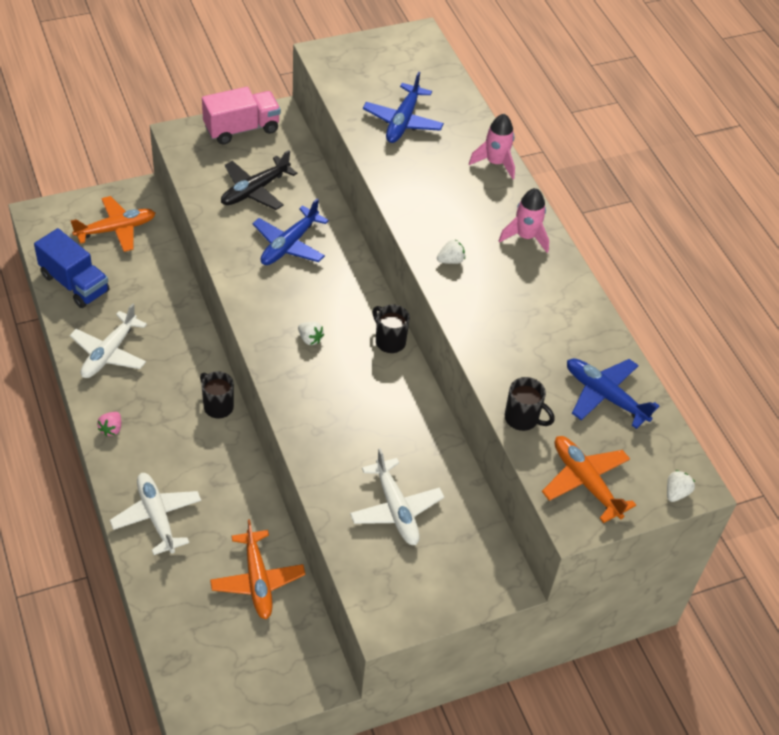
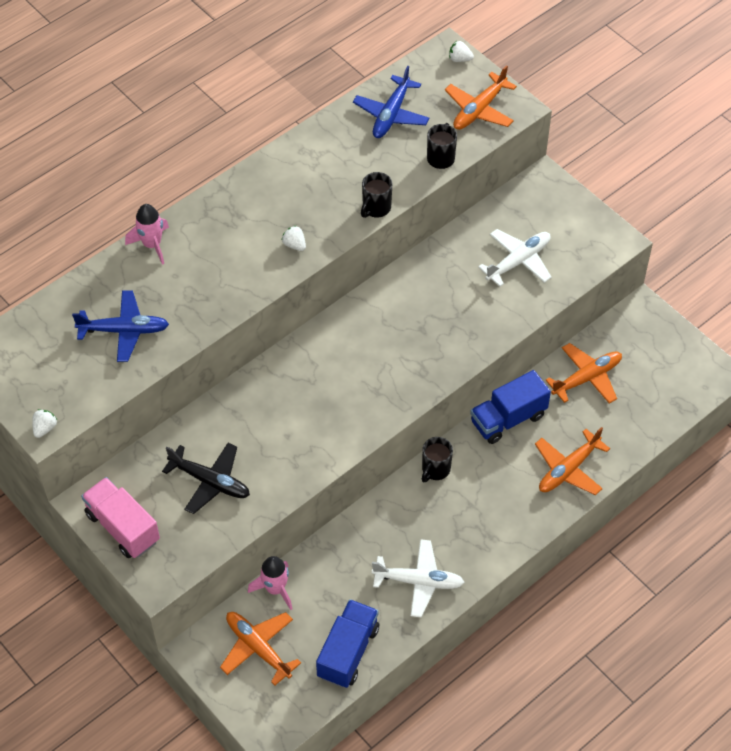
camera: 105 degrees left, 5 degrees up
(111, 429) = (501, 541): pink strawberry -> none
(157, 516) = (568, 469): white plane -> orange plane
(243, 487) = (508, 419): none -> blue truck
(289, 245) = (271, 427): blue plane -> none
(310, 339) = (378, 372): white strawberry -> white strawberry (45, 428)
(389, 341) = (351, 315): black mug -> black mug (376, 208)
(525, 237) = (239, 201): pink rocket -> pink rocket (275, 589)

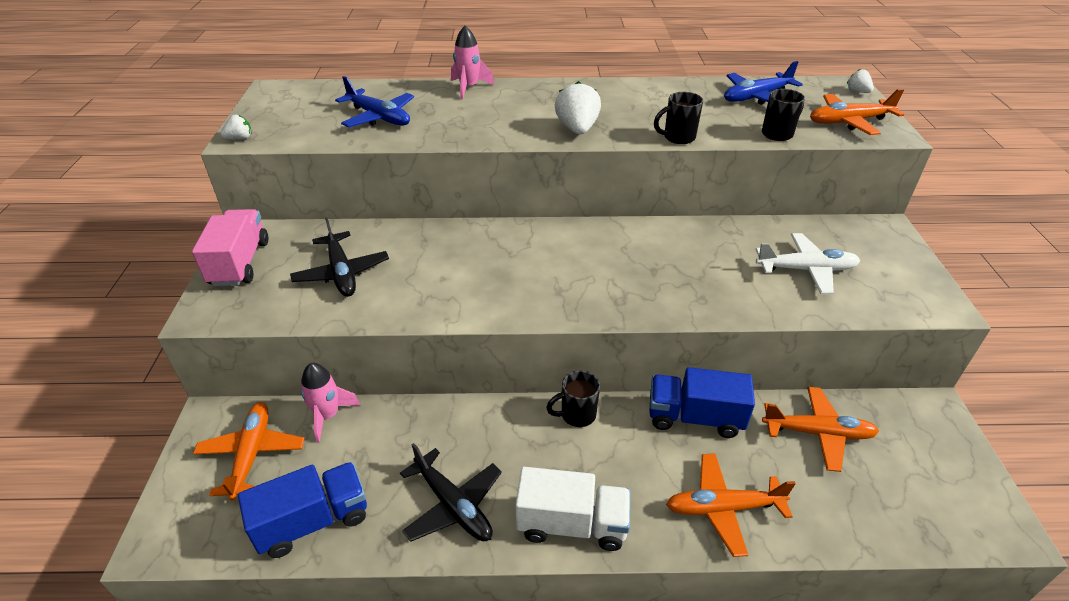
camera: 40 degrees right, 15 degrees down
(294, 245) = (577, 129): white strawberry -> white strawberry, size x1.89
(419, 581) = (453, 505): white plane -> black plane
(495, 541) = (572, 524): none -> white truck

